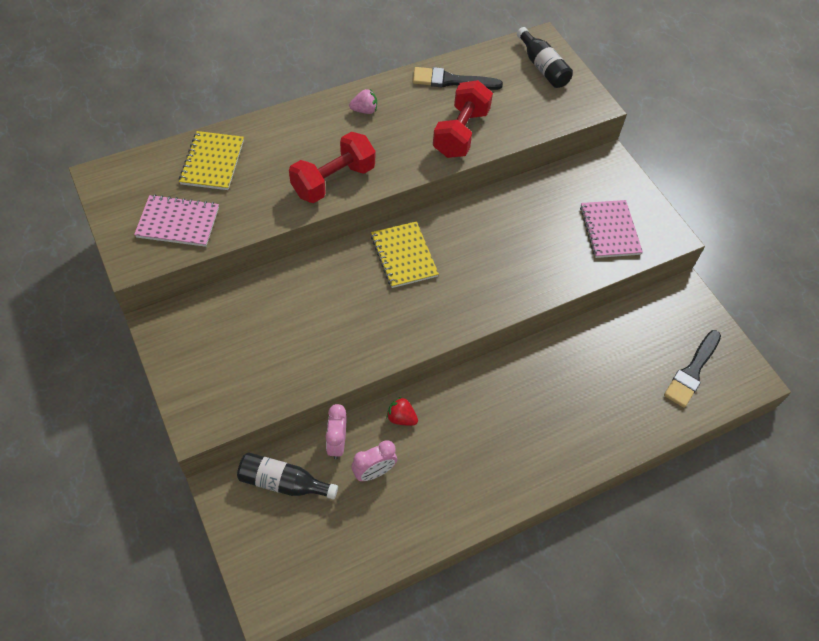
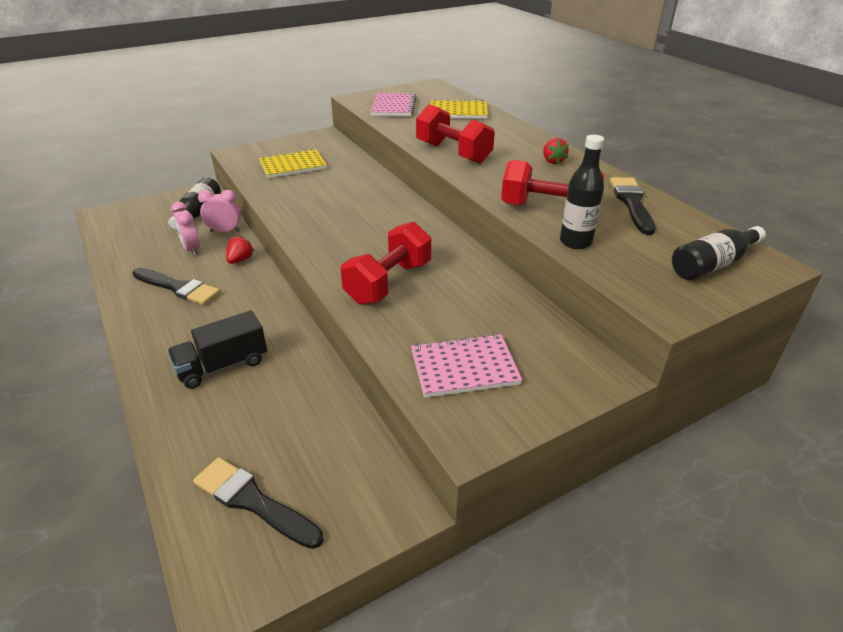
camera: 90 degrees right, 20 degrees down
(364, 110) = (552, 161): pink strawberry -> red strawberry
(404, 256) = (397, 221): yellow notebook -> yellow notebook (293, 165)
(450, 470) = (178, 288): none -> black brush
(509, 267) = (389, 283): none -> red dumbbell
(512, 129) = (575, 242): none -> black bottle
(566, 409) = (222, 365): none -> black truck

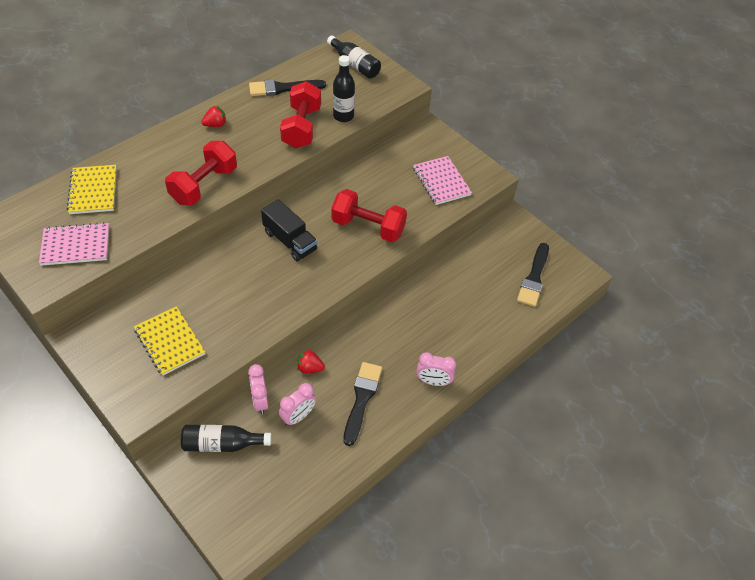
camera: 105 degrees left, 15 degrees up
(155, 343) = (433, 381): none -> pink clock
(222, 365) = (443, 329): black truck -> black truck (290, 241)

